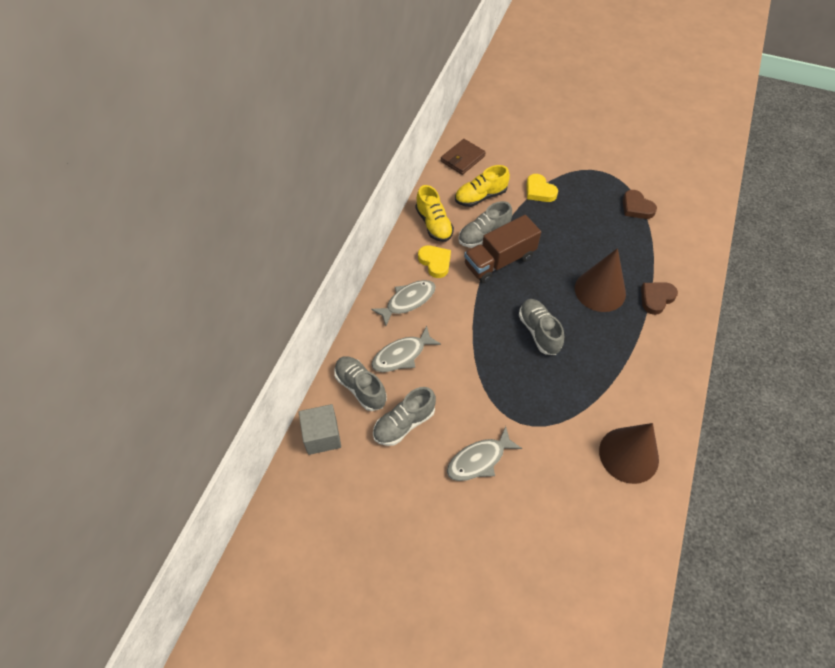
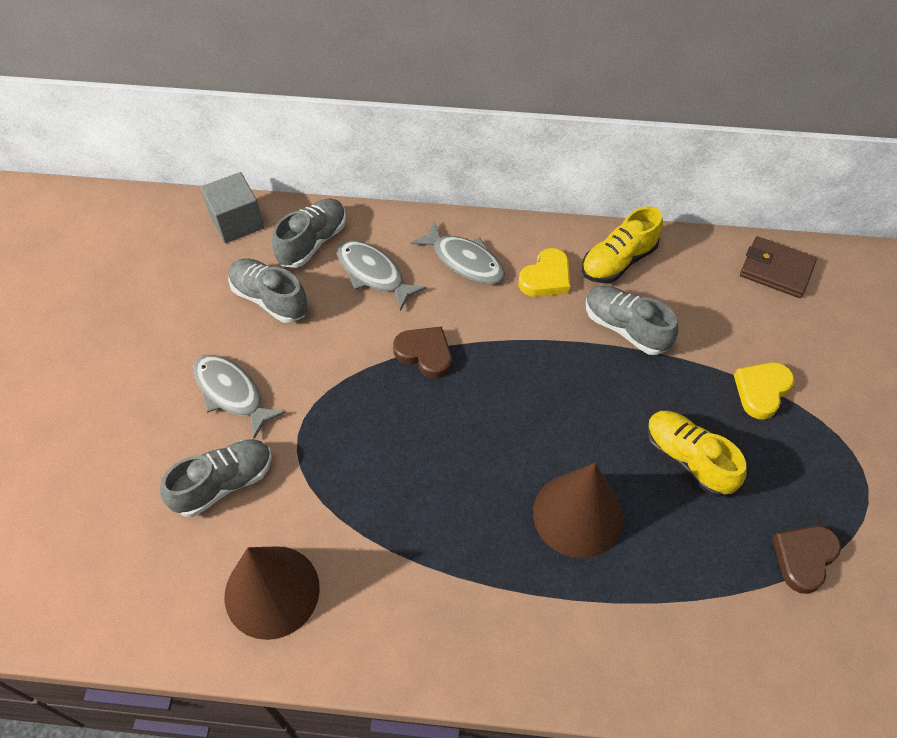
camera: 75 degrees right, 0 degrees up
(480, 197) = (704, 309): yellow shoe -> yellow shoe (688, 459)
(499, 261) = (582, 358): brown truck -> none
(539, 332) = (463, 434): grey shoe -> grey shoe (224, 483)
(656, 298) = (595, 612): brown heart -> brown heart (425, 354)

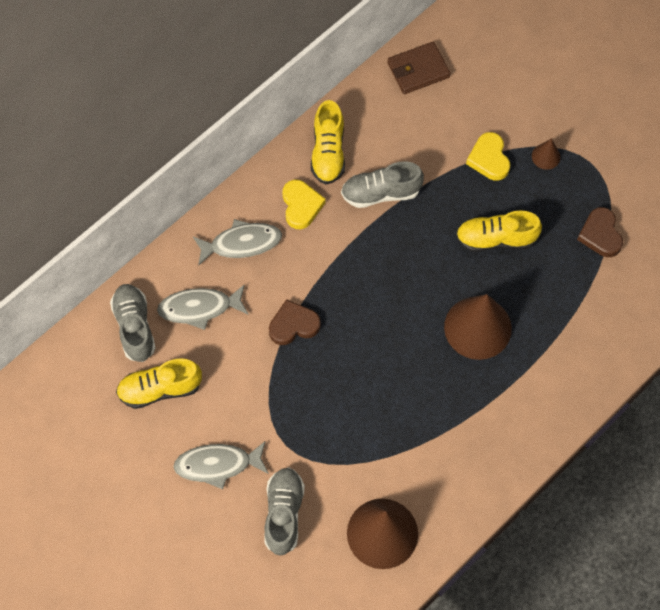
camera: 50 degrees left, 10 degrees up
(237, 222) = (67, 364): grey cube -> none
(270, 299) = (160, 389): grey shoe -> yellow shoe
(824, 439) = (546, 156): none -> brown cone

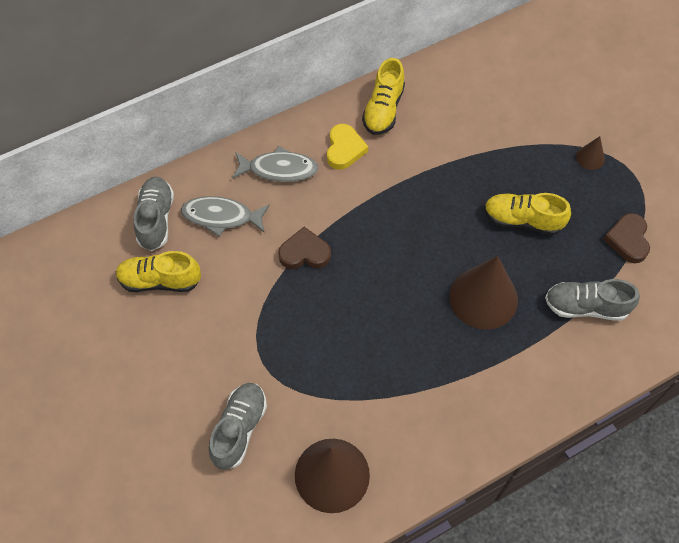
camera: 15 degrees right, 5 degrees down
(218, 464) = (190, 365): grey fish -> none
(381, 193) = (422, 155): grey shoe -> grey shoe (585, 307)
(418, 70) = (487, 58): brown wallet -> none
(489, 159) = (534, 148): yellow heart -> none

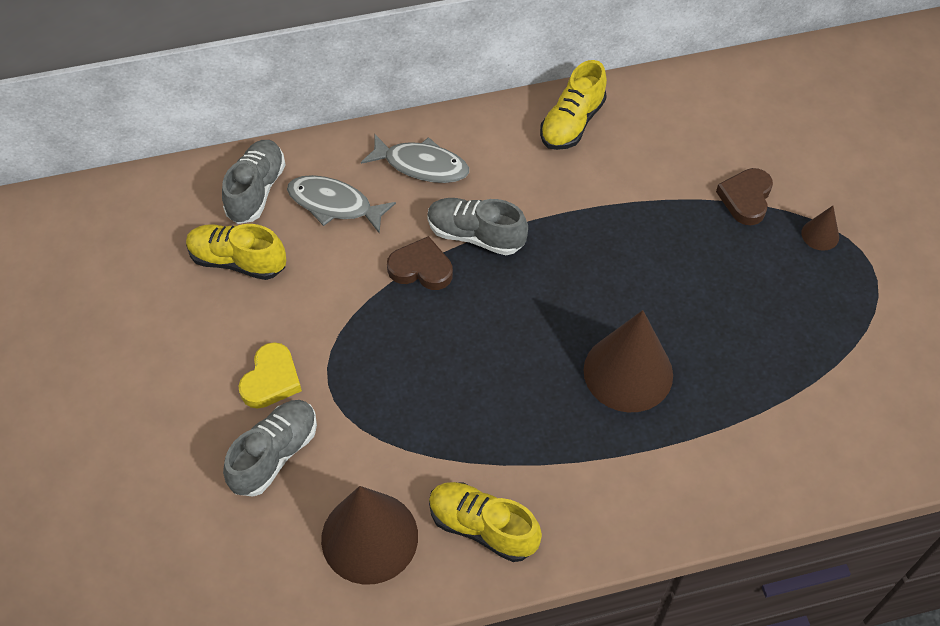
camera: 15 degrees right, 5 degrees down
(344, 149) = (509, 159): yellow heart -> yellow heart (271, 380)
(522, 220) = (708, 291): yellow shoe -> yellow shoe (482, 527)
(585, 307) = (758, 414): grey shoe -> grey shoe (475, 235)
(628, 240) = (839, 345): brown heart -> brown heart (746, 199)

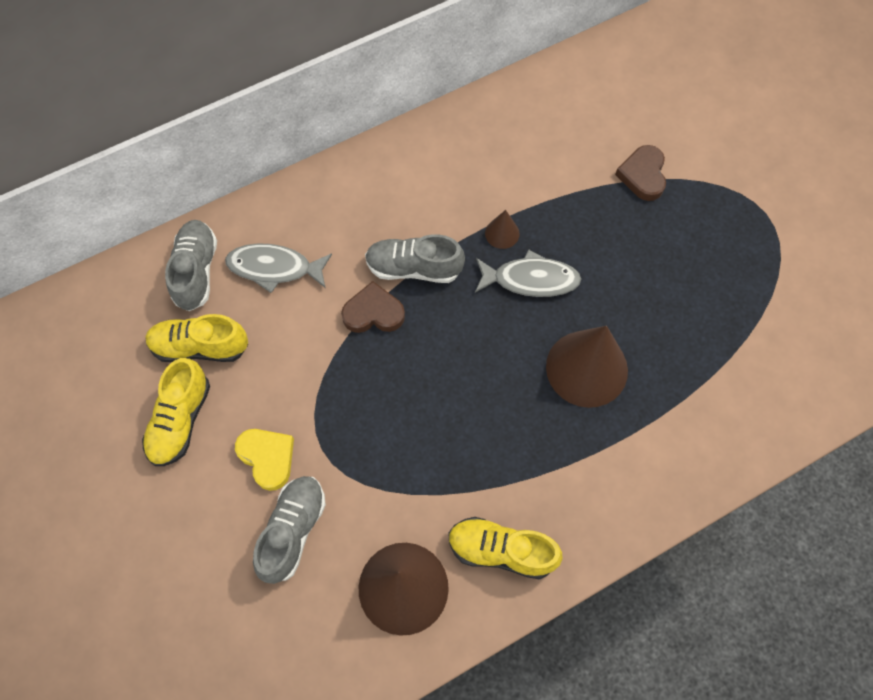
camera: 15 degrees left, 10 degrees up
(271, 380) = (267, 458): yellow heart -> yellow heart turned 45 degrees counterclockwise
(421, 165) = (344, 209): grey fish -> grey fish (530, 279)
(572, 123) = (469, 136): yellow shoe -> yellow shoe (180, 420)
(820, 235) = (715, 195): brown cone -> brown cone (502, 233)

